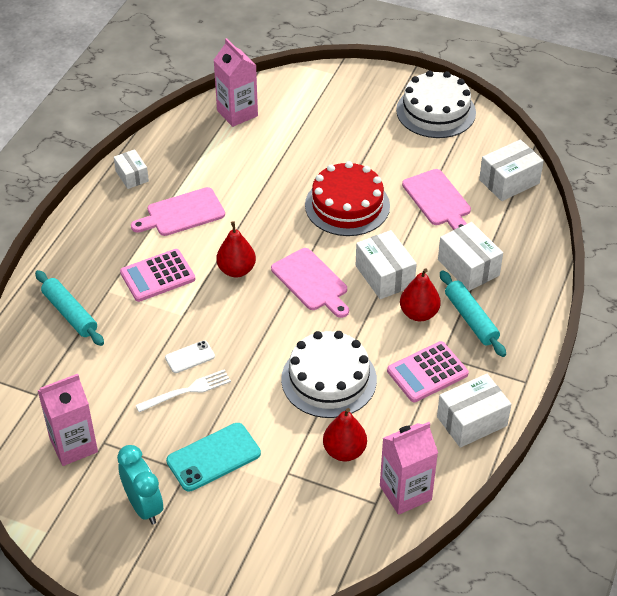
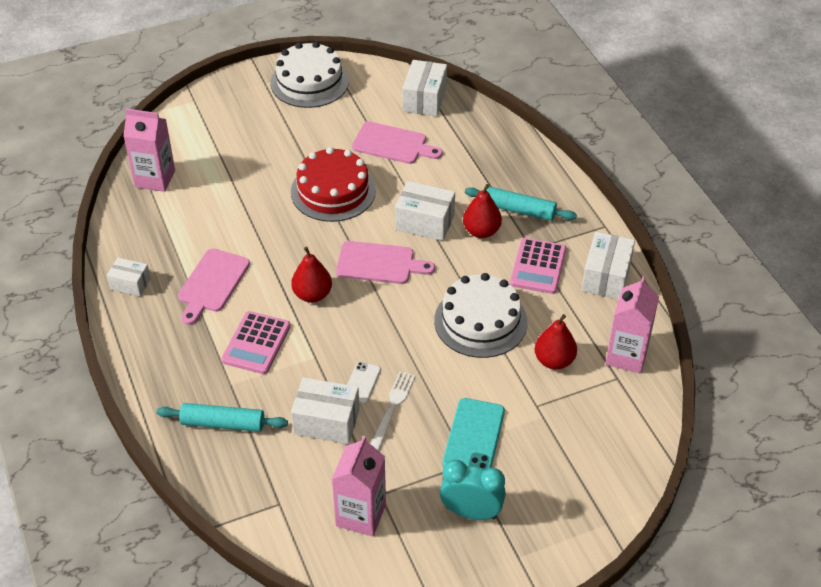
camera: 45 degrees left, 0 degrees up
(468, 267) = (473, 176): white box -> white box (326, 421)

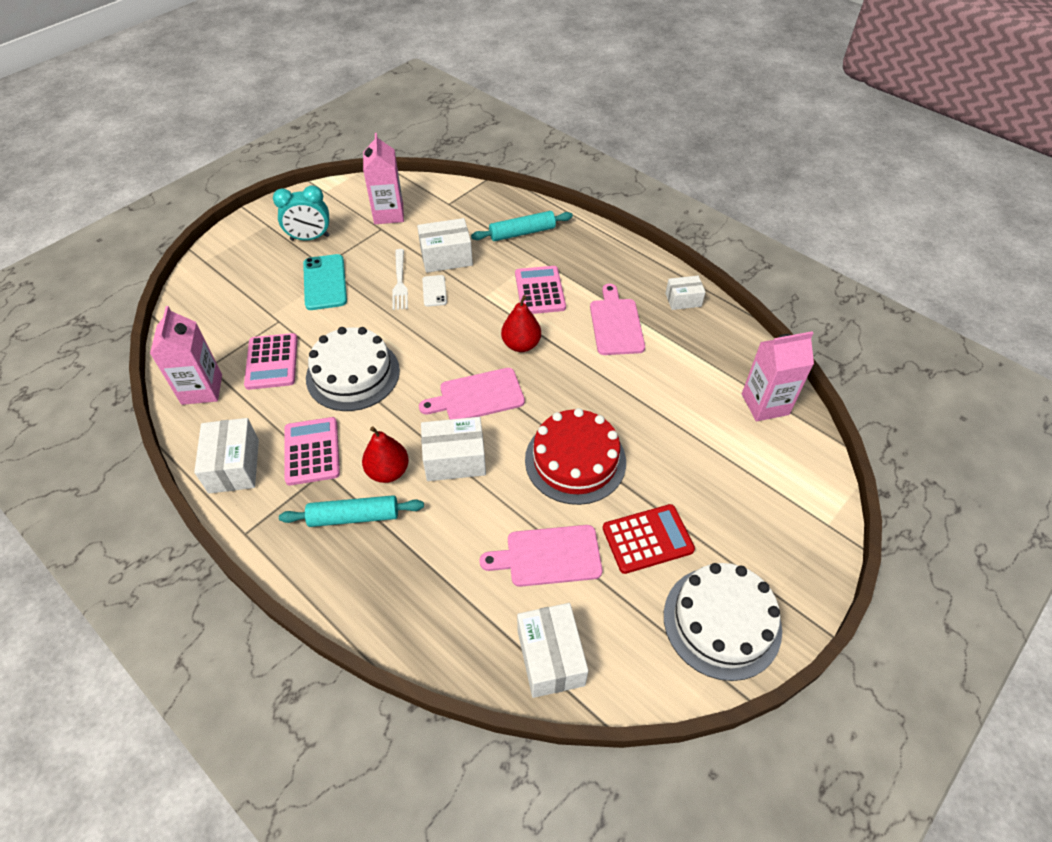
camera: 155 degrees right, 5 degrees up
(319, 131) = (647, 539): none -> red calculator
(554, 361) = (272, 362): red pear -> pink calculator

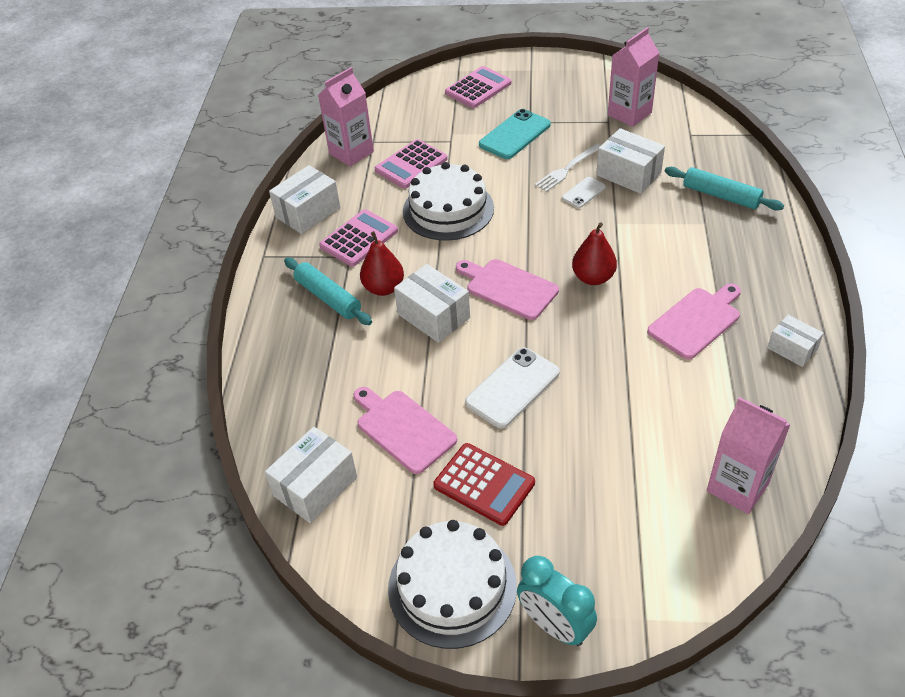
camera: 55 degrees right, 5 degrees down
(310, 238) = (547, 96): turquoise clock -> turquoise clock (555, 625)
(539, 291) = (668, 250): pink calculator -> pink calculator (478, 88)
(575, 460) = (512, 388): red cake -> white phone

